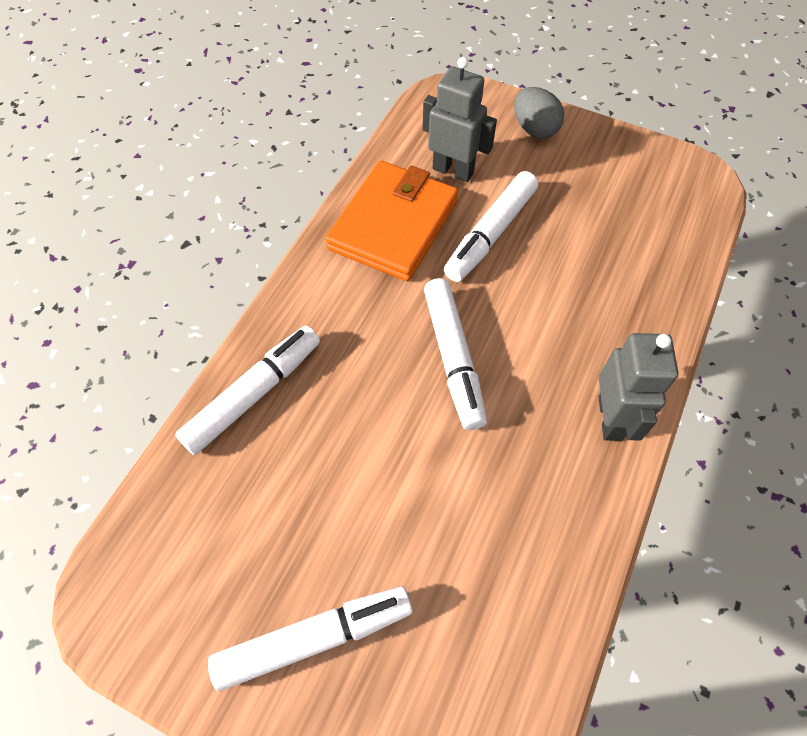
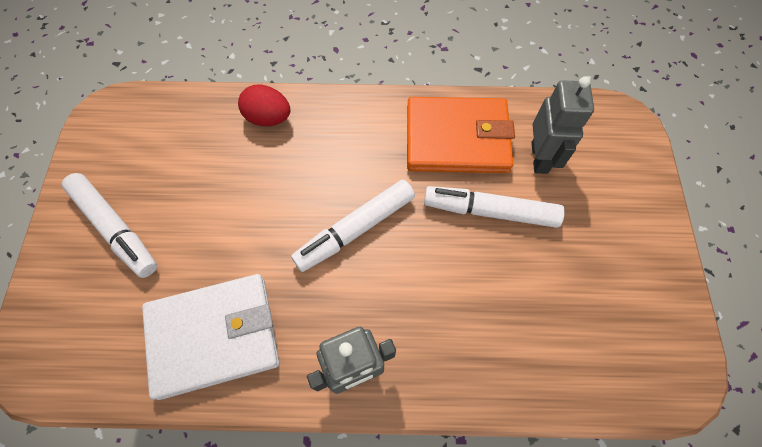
camera: 65 degrees right, 5 degrees up
(254, 394) = (268, 118): white marker -> red egg
(519, 551) = (214, 336): none -> white wallet
(534, 129) = (633, 203): grey egg -> none

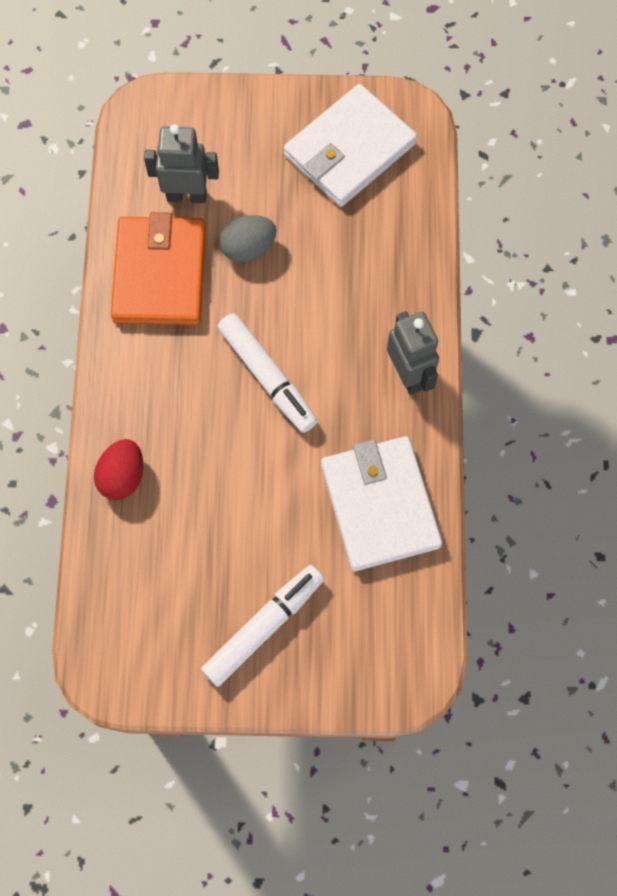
camera: 90 degrees left, 5 degrees up
(490, 211) = (248, 248): white marker -> grey egg
(619, 310) = (349, 149): none -> white wallet

